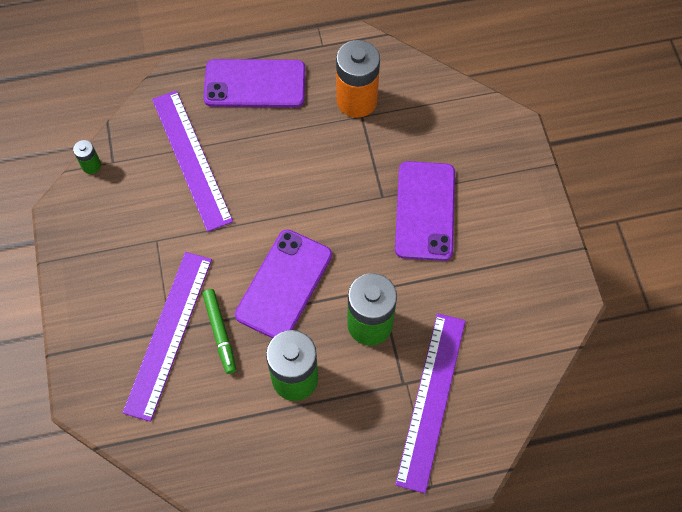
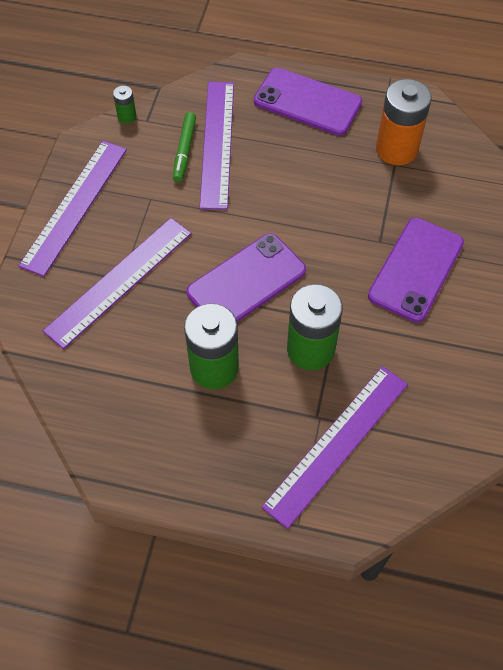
camera: 25 degrees right, 5 degrees down
(88, 277) = (74, 206): none -> purple ruler
(220, 333) = (165, 299): green marker -> green marker (184, 150)

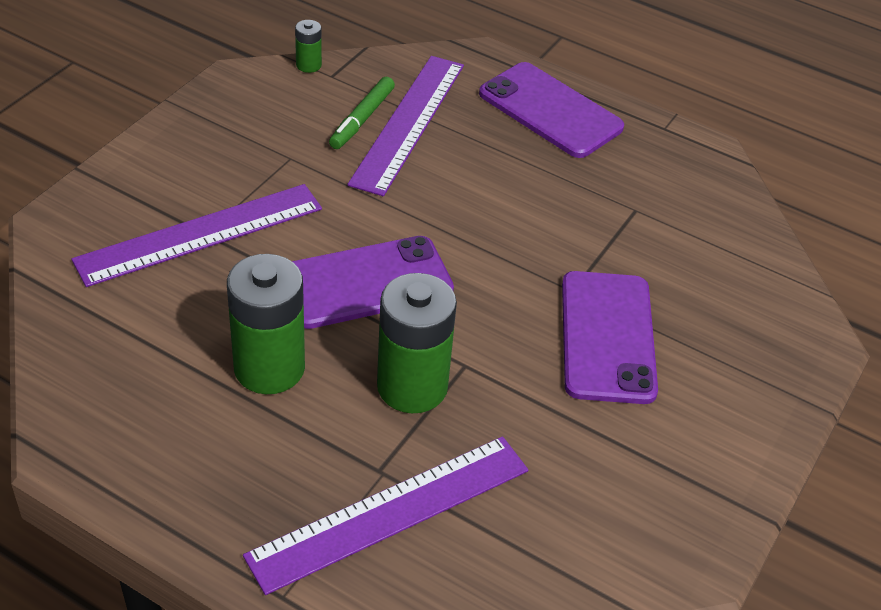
camera: 15 degrees right, 15 degrees down
(74, 206) = (190, 139): purple ruler -> none
(396, 149) = (646, 193): orange battery -> none
(416, 269) = (607, 337): purple phone -> purple phone turned 45 degrees counterclockwise

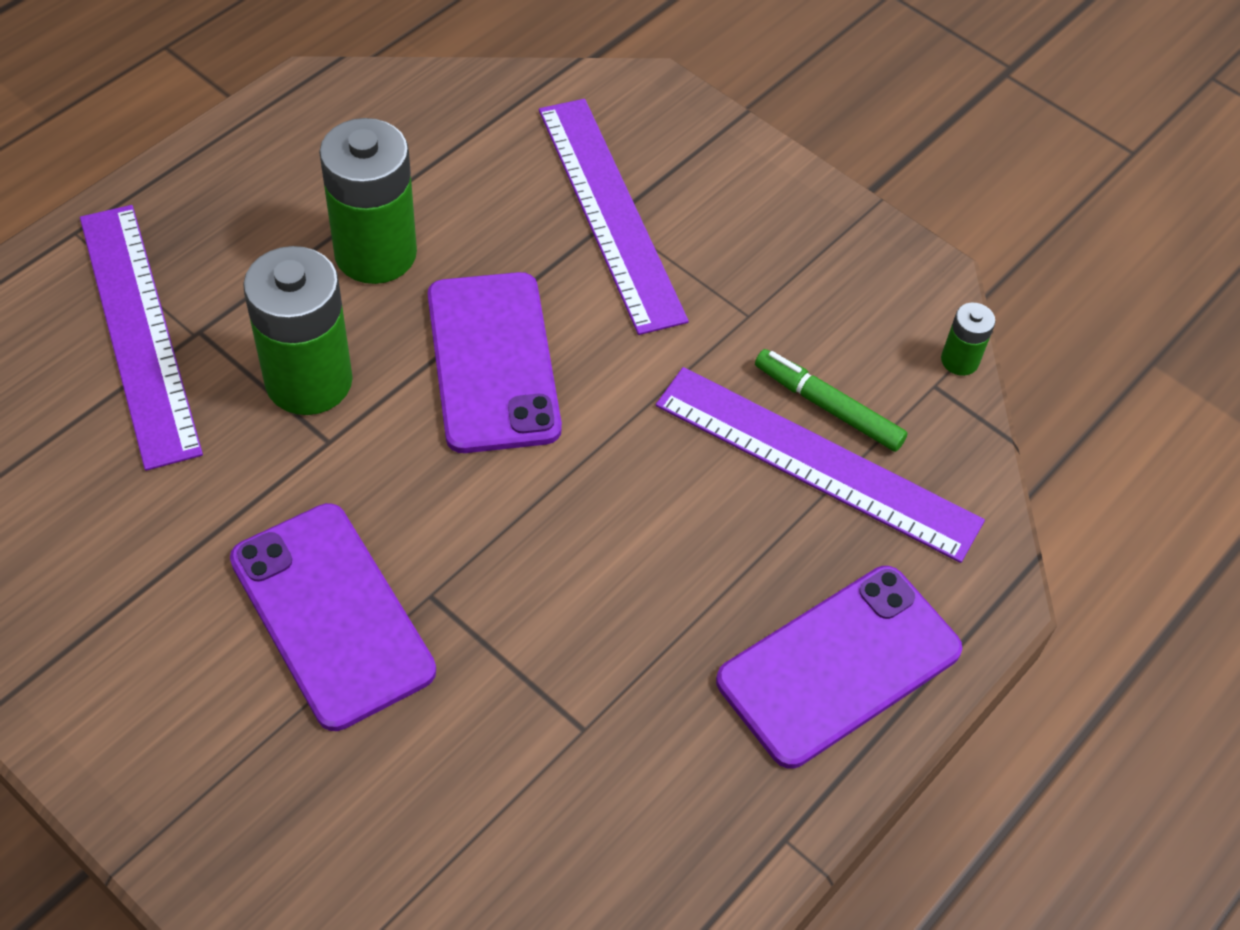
camera: 100 degrees right, 10 degrees up
(607, 337) = (332, 615): purple phone -> purple phone turned 45 degrees clockwise

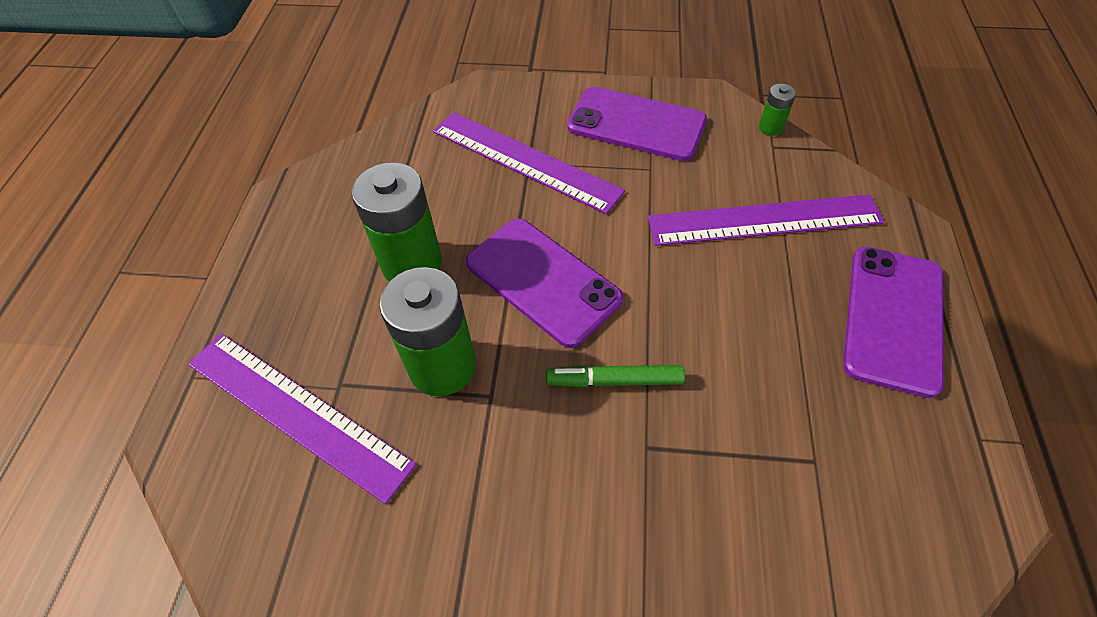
camera: 30 degrees left, 0 degrees up
(332, 615) = (601, 508): purple phone -> purple phone (636, 124)
(828, 407) = (738, 189): green marker -> green marker (614, 380)

